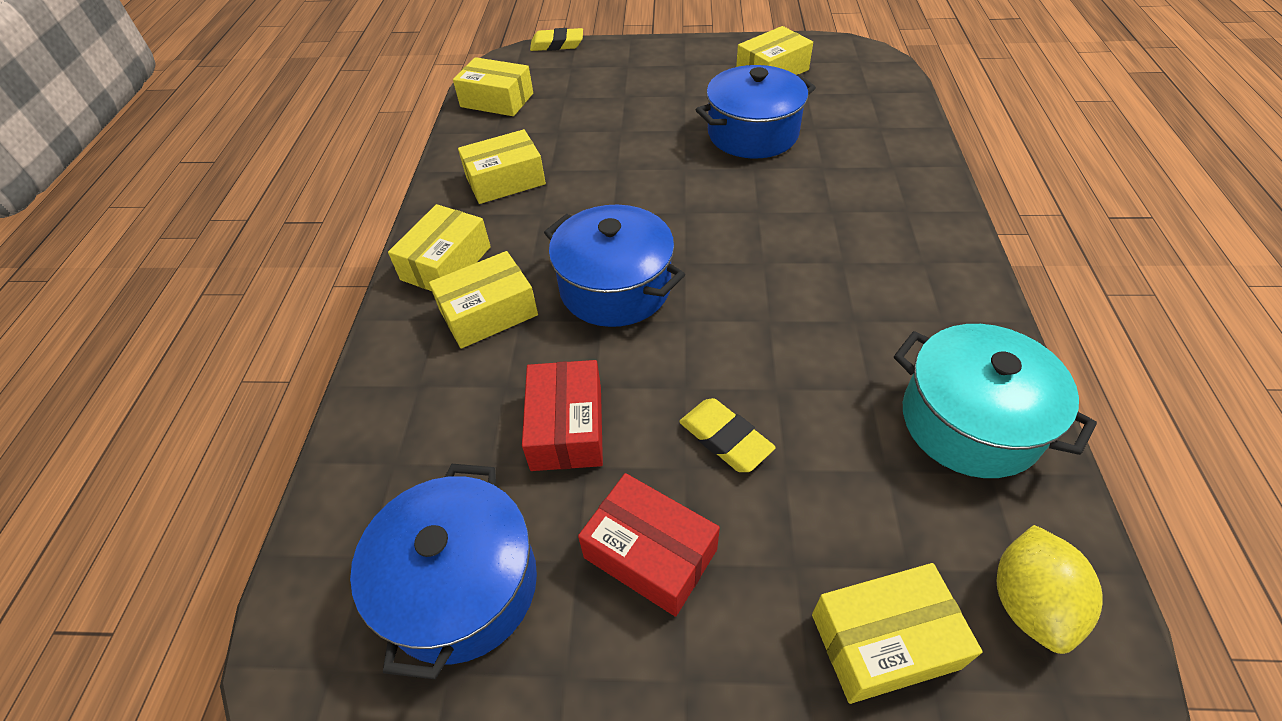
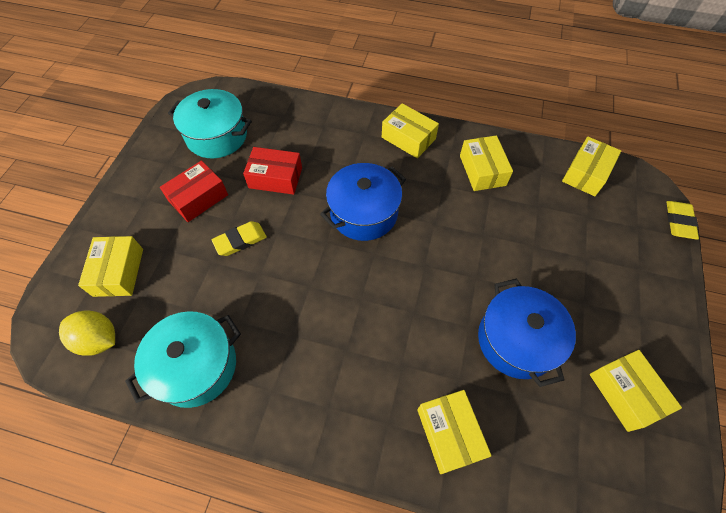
camera: 100 degrees right, 10 degrees up
(461, 585) = (217, 136): blue pot -> turquoise pot
(488, 312) = (363, 154): yellow box -> yellow box (449, 433)

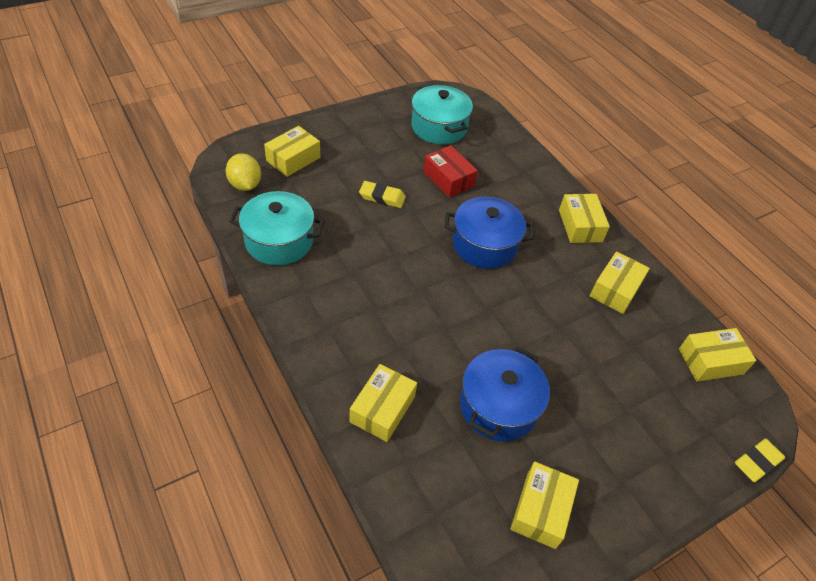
camera: 40 degrees right, 10 degrees down
(198, 198) = (384, 154): red box -> none

